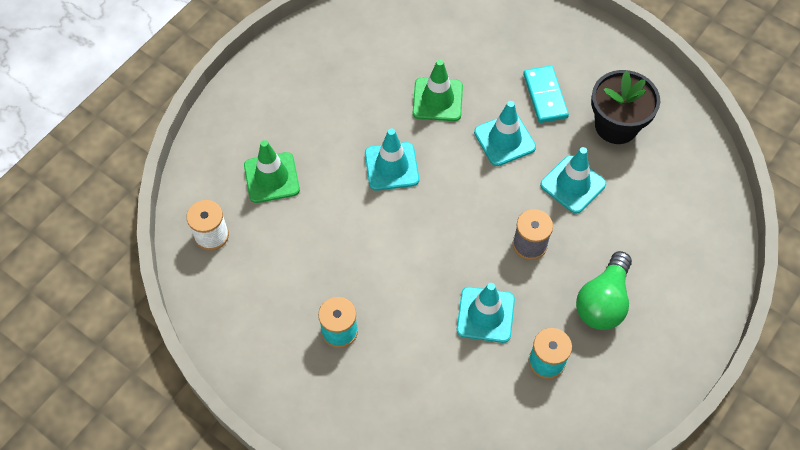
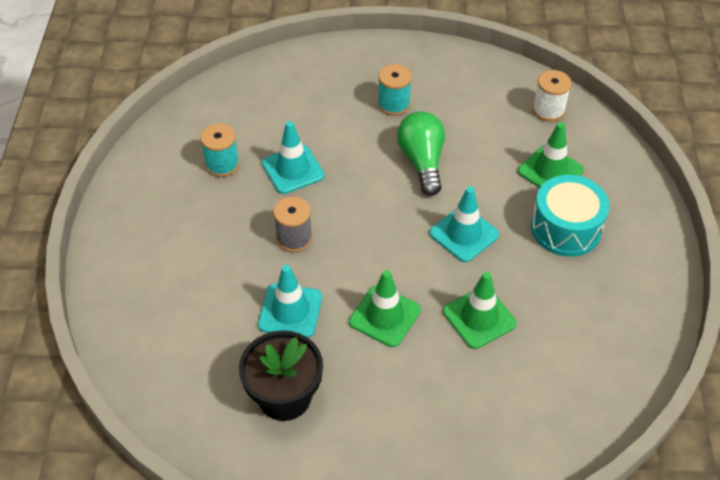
camera: 145 degrees right, 10 degrees down
(311, 125) = (566, 228): none -> turquoise drum
(504, 140) = (384, 316): turquoise traffic cone -> green traffic cone
(545, 96) = (379, 385): turquoise domino -> none
(603, 302) = (201, 228): green light bulb -> green light bulb (422, 161)

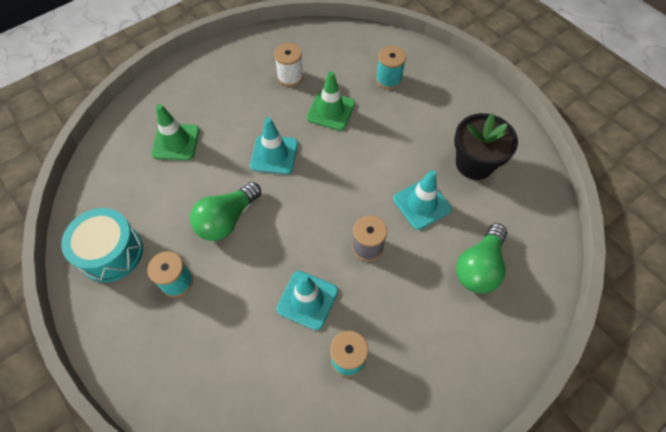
camera: 130 degrees left, 10 degrees up
(187, 304) = (479, 267): none -> green light bulb
(384, 316) = (375, 154): green traffic cone -> none
(476, 409) = (389, 79): none -> turquoise spool
(548, 110) = (109, 176): white spool -> white spool (290, 77)
(566, 228) = (223, 108): turquoise drum -> turquoise drum (111, 252)

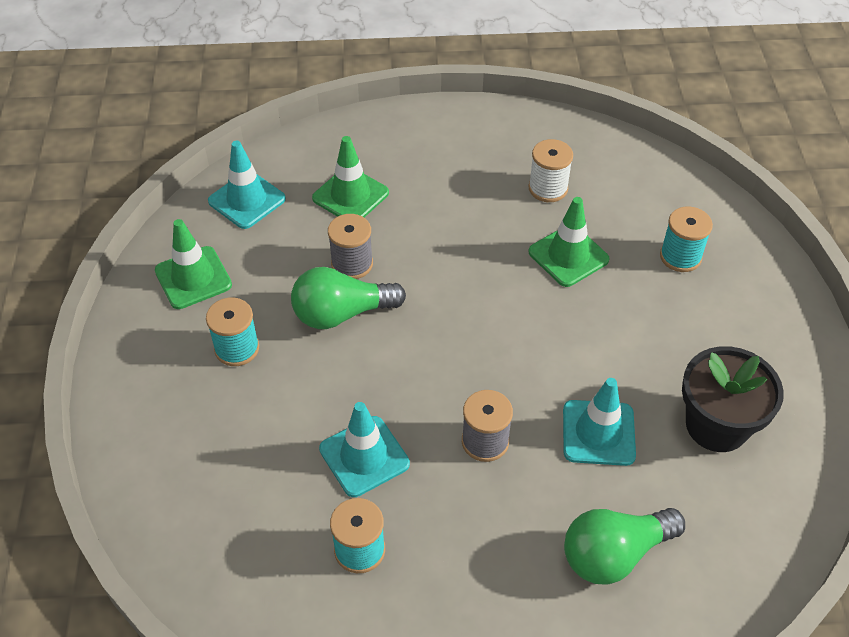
camera: 35 degrees right, 10 degrees down
(111, 252) = (193, 278): turquoise drum -> green traffic cone
(209, 185) = (352, 264): none -> grey spool
(274, 154) = (454, 270): turquoise traffic cone -> turquoise traffic cone (247, 200)

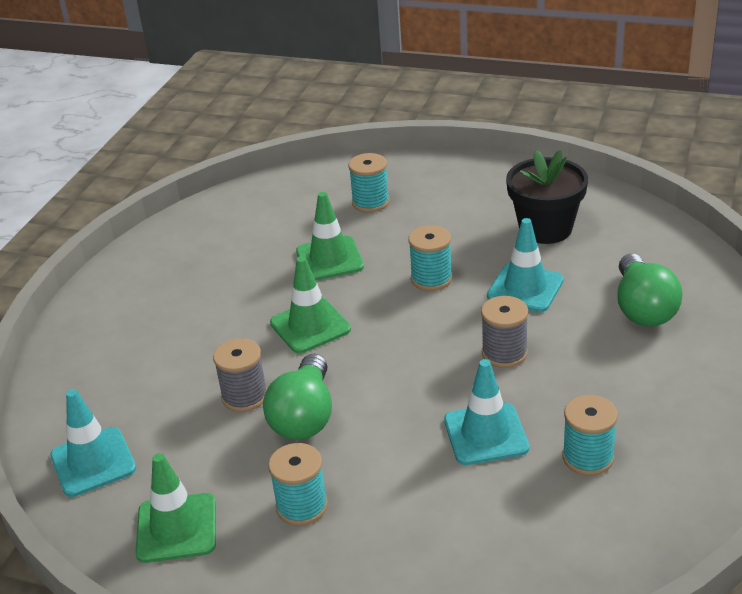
camera: 65 degrees left, 15 degrees down
(350, 195) = (151, 379): green traffic cone -> green traffic cone (310, 326)
(548, 188) = (243, 252): white spool -> none
(576, 347) = (431, 279): none -> turquoise spool

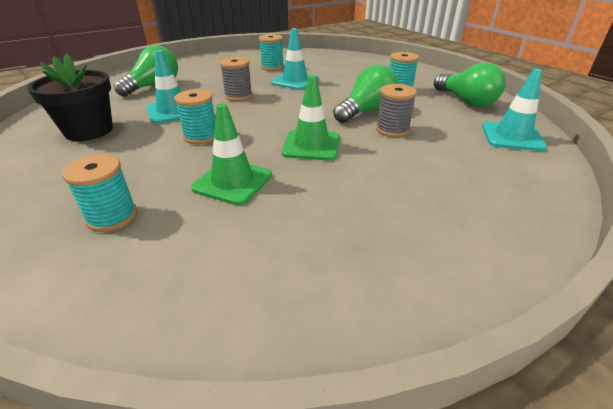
camera: 145 degrees left, 0 degrees up
(176, 528) = (466, 101): green traffic cone -> green light bulb

